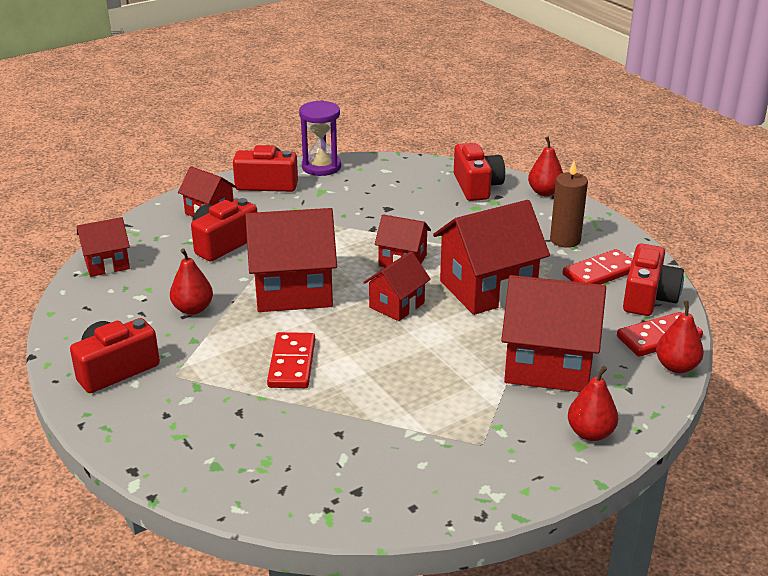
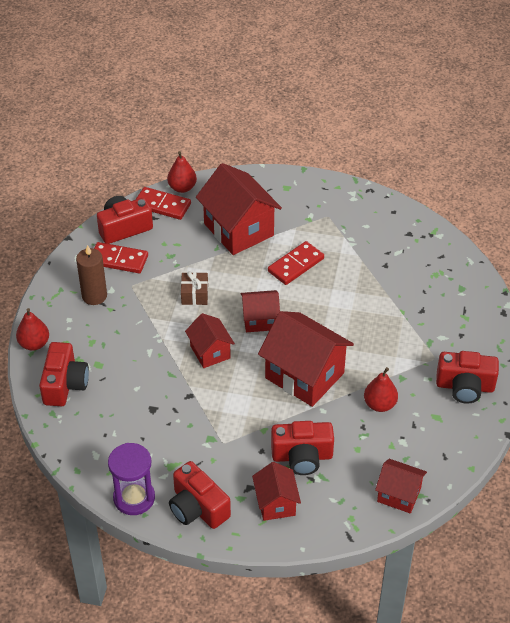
camera: 135 degrees left, 15 degrees up
(292, 363) = (364, 321): red domino -> red domino (295, 265)
(477, 186) = (64, 384): red camera -> red camera turned 150 degrees clockwise
(487, 288) = (194, 294): red house -> brown gift
(590, 433) = (273, 188): red pear -> none

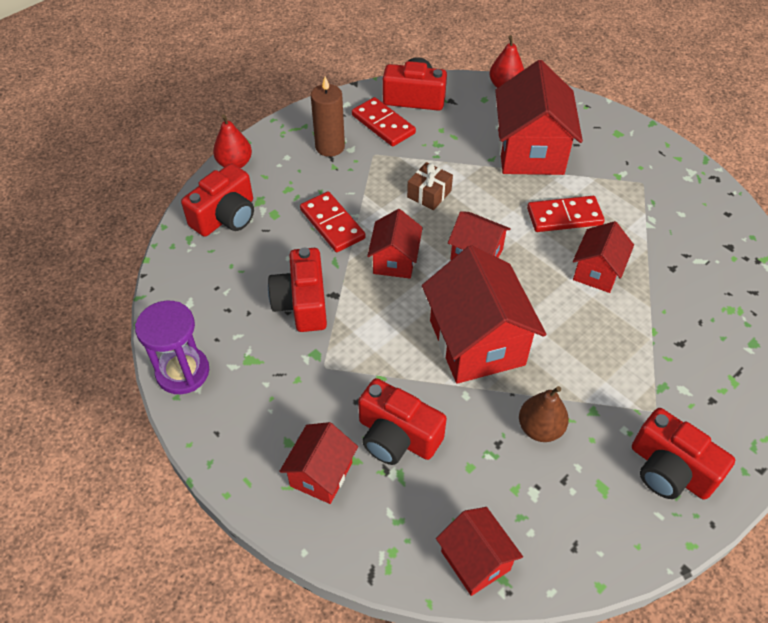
camera: 35 degrees right, 5 degrees up
(162, 205) = (470, 93): red domino -> red domino (332, 224)
(197, 508) = (234, 424): red camera -> red camera (302, 303)
(343, 292) = (597, 272): none -> red house
(379, 404) = (540, 428): red pear -> brown pear

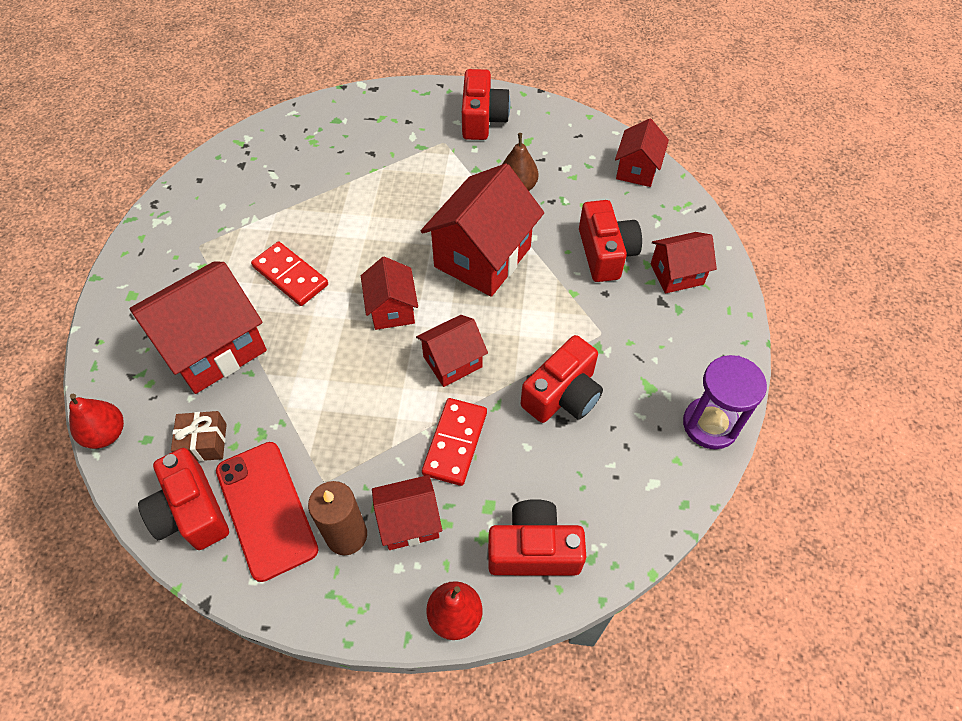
camera: 130 degrees left, 5 degrees up
(383, 124) = (266, 509): red domino -> red phone
(429, 194) = (344, 391): brown gift -> brown gift (204, 442)
(597, 272) = (340, 225): red house -> red house (409, 522)

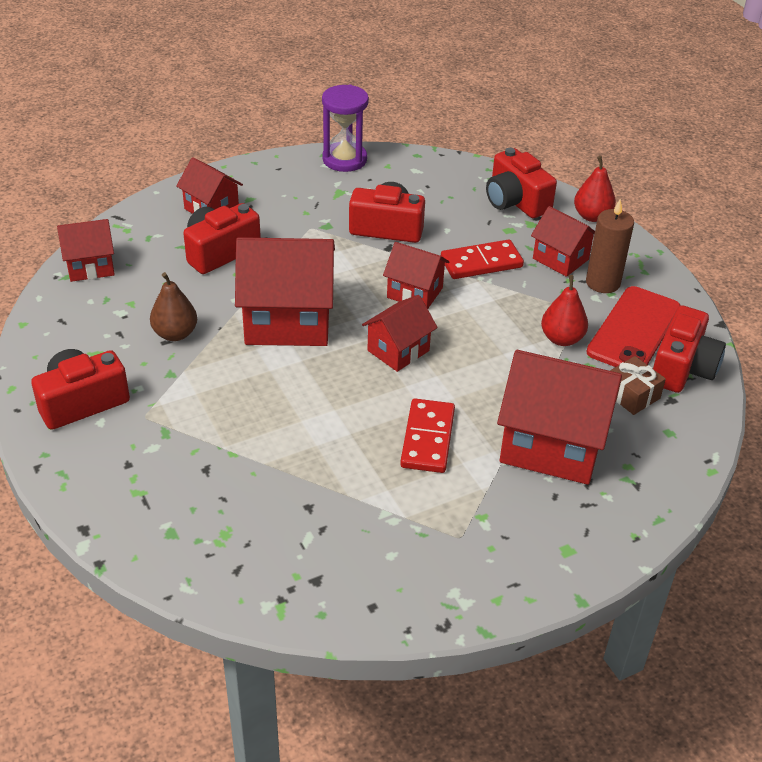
camera: 125 degrees left, 15 degrees down
(106, 434) = (695, 461): red pear -> red pear (562, 339)

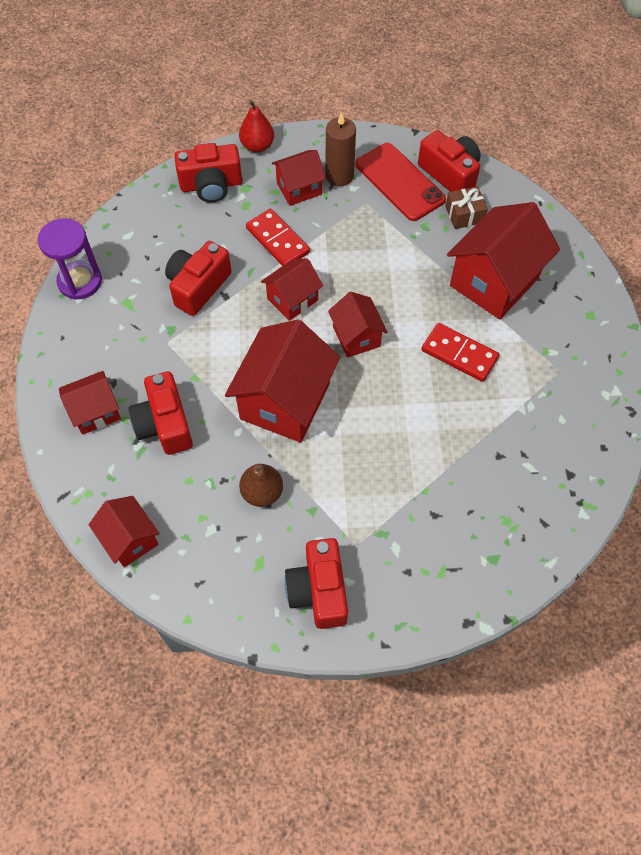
camera: 65 degrees left, 20 degrees up
(90, 266) = (130, 539): red house -> red house turned 45 degrees counterclockwise
(481, 263) = (277, 240): red domino -> red domino turned 45 degrees counterclockwise
(562, 339) = (389, 228): red pear -> none

